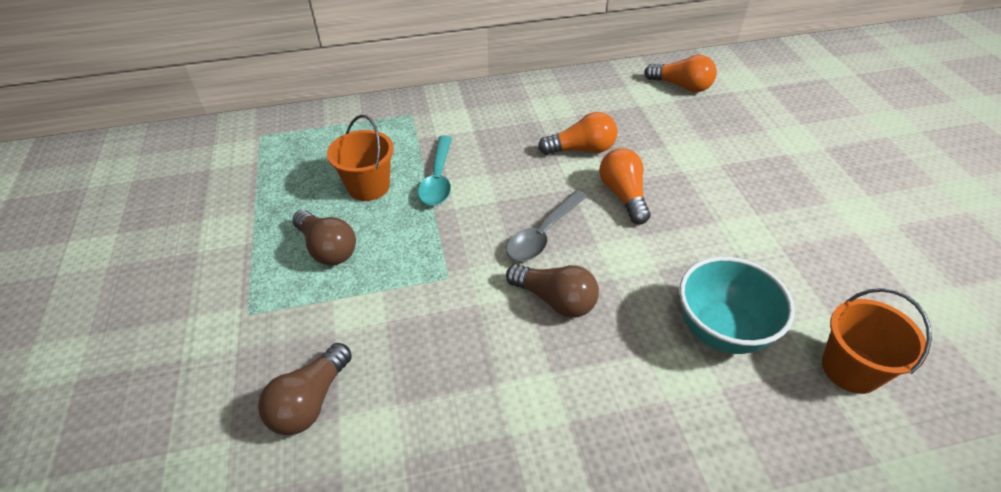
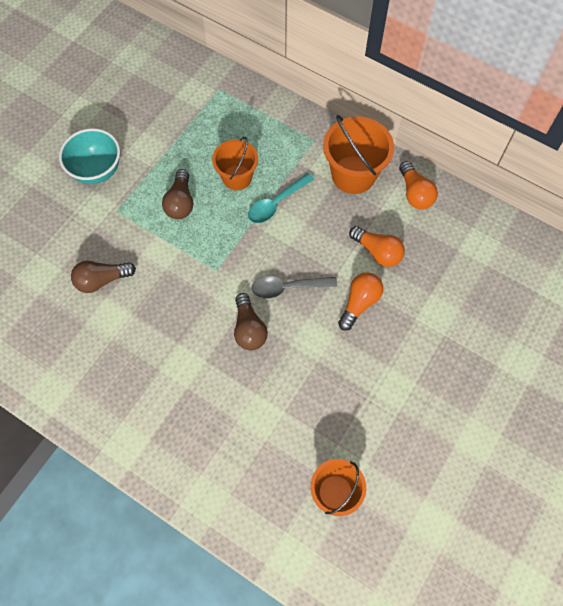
camera: 45 degrees right, 20 degrees up
(482, 114) = (353, 175): none -> orange bucket
(681, 86) = (508, 259): orange light bulb -> orange light bulb (415, 193)
(721, 330) = (303, 418): turquoise bowl -> turquoise bowl (97, 171)

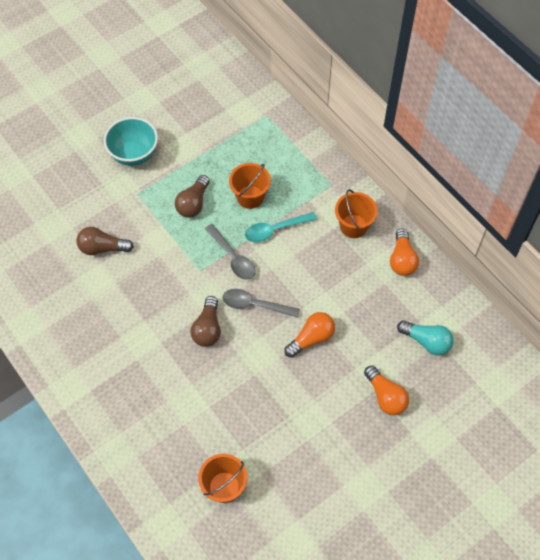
camera: 20 degrees right, 5 degrees down
(244, 245) = (233, 257): none -> grey spoon
(353, 175) = (353, 226): orange bucket -> orange bucket, size x0.66
(377, 252) = (346, 300): orange light bulb -> orange light bulb (385, 396)
(473, 268) = (426, 341): none -> turquoise light bulb

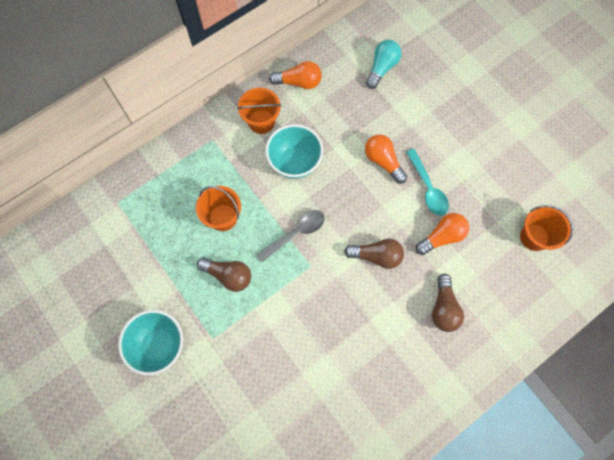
camera: 90 degrees left, 10 degrees up
(102, 248) = (282, 372): brown light bulb -> brown light bulb (443, 308)
(255, 305) = (349, 211): grey spoon -> none
(275, 230) = (264, 193): turquoise spoon -> turquoise spoon (427, 188)
(308, 256) = (295, 162): none -> turquoise bowl
(385, 396) = (436, 103): orange light bulb -> orange light bulb (442, 237)

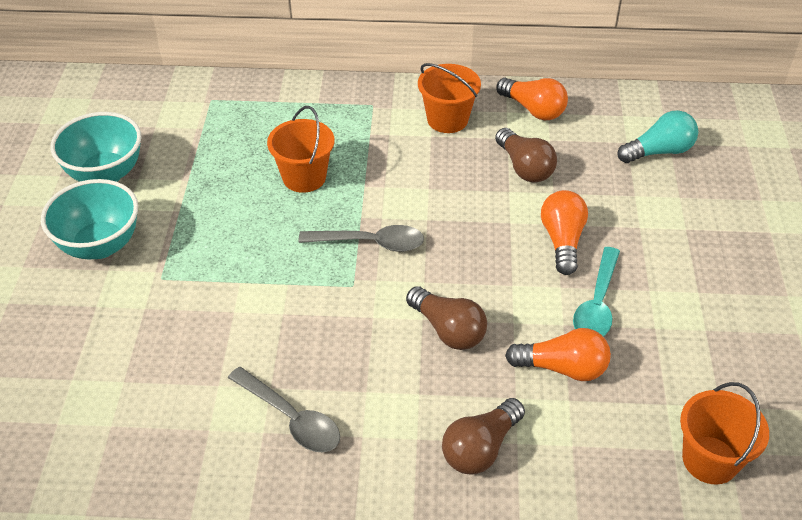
camera: 40 degrees right, 25 degrees down
(228, 275) = (247, 233): brown light bulb -> brown light bulb (524, 167)
(295, 162) = (445, 177): turquoise bowl -> turquoise bowl (105, 174)
(351, 362) = (290, 418): none -> grey spoon

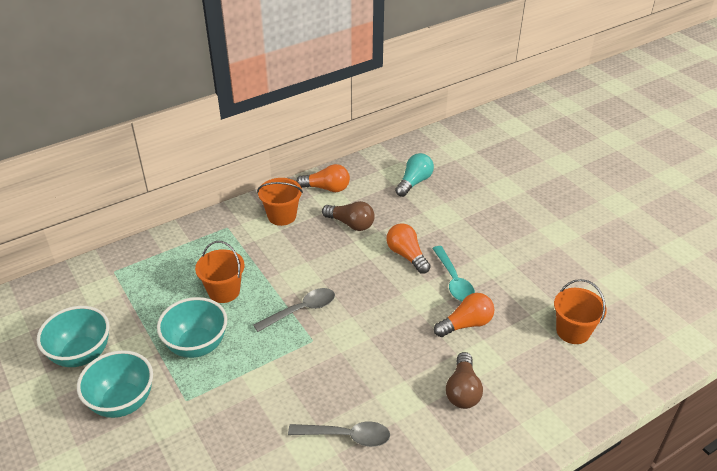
camera: 35 degrees left, 5 degrees down
(223, 224) = (197, 345): none -> turquoise bowl
(448, 330) = (389, 336): brown light bulb -> none

